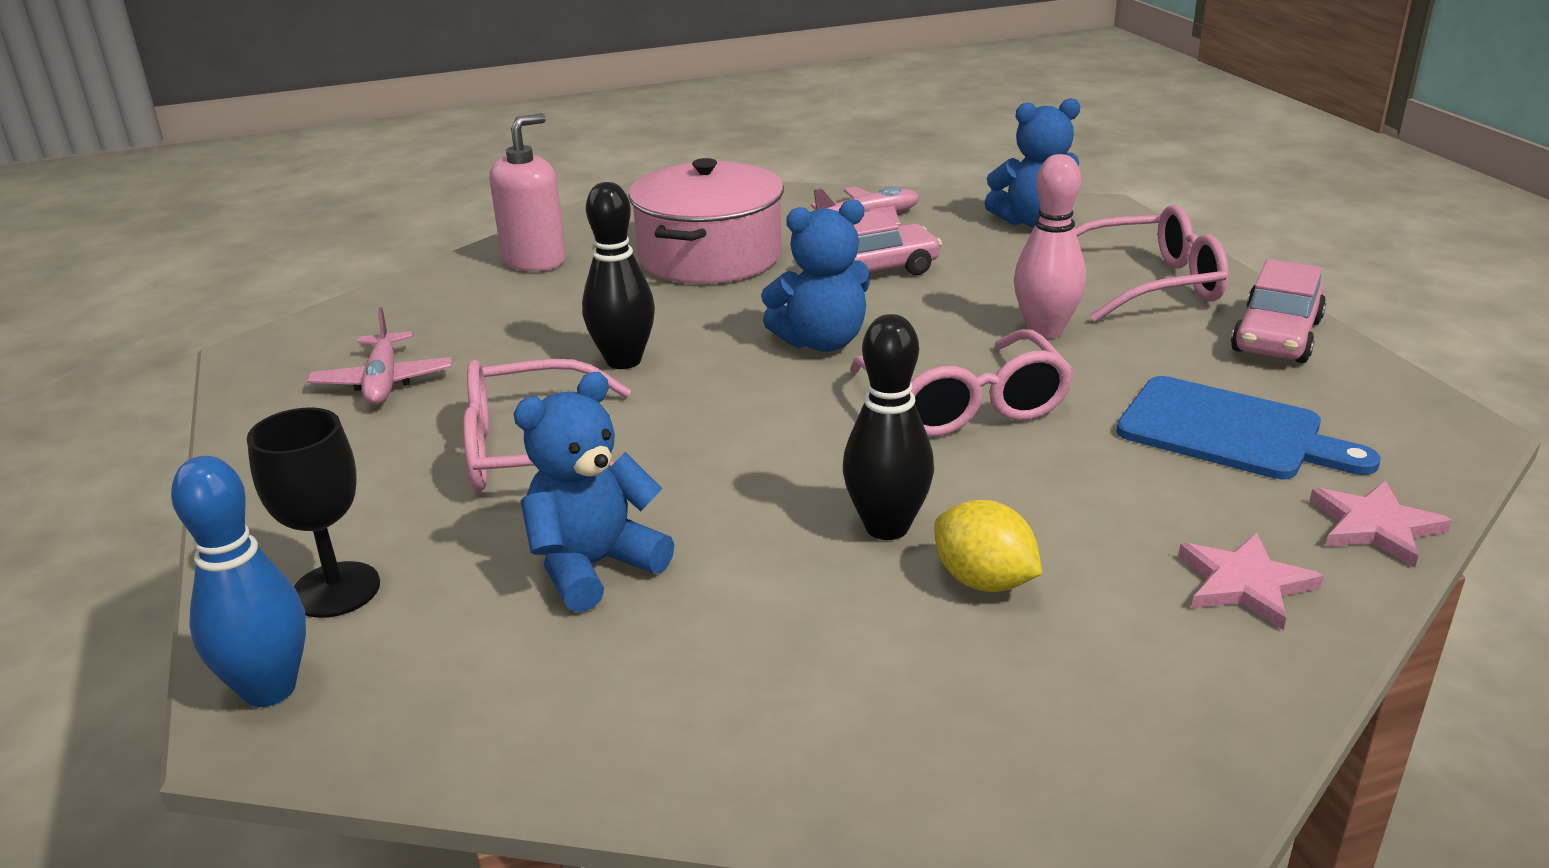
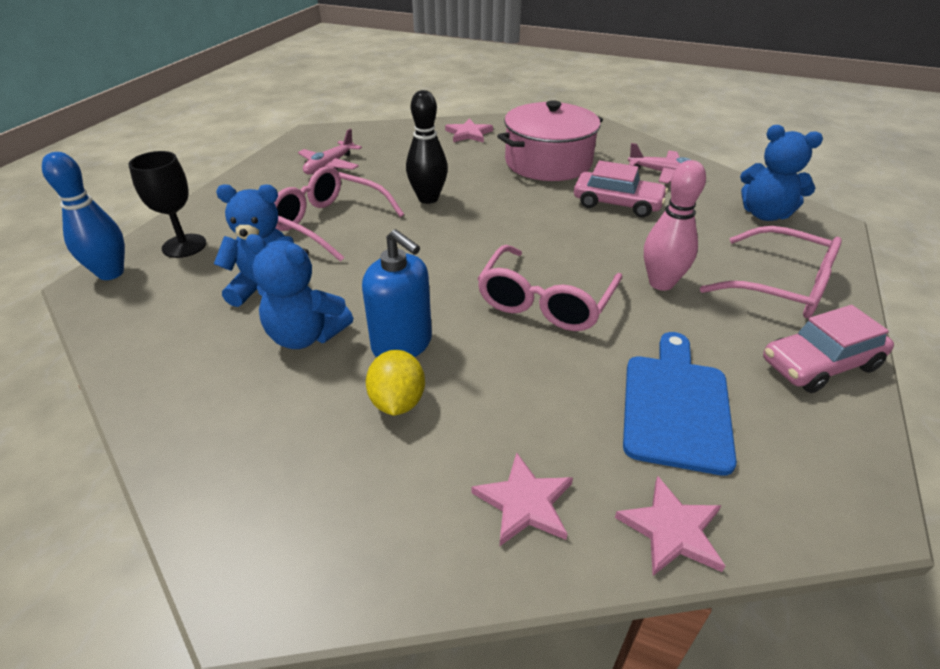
camera: 40 degrees right, 10 degrees up
(534, 260) = (468, 134): pink soap dispenser -> pink star
(821, 342) = (529, 231): blue teddy bear -> blue teddy bear (306, 335)
(887, 527) = (402, 344): black bowling pin -> blue soap dispenser
(1229, 431) = (676, 406): blue cutting board -> blue cutting board turned 150 degrees counterclockwise

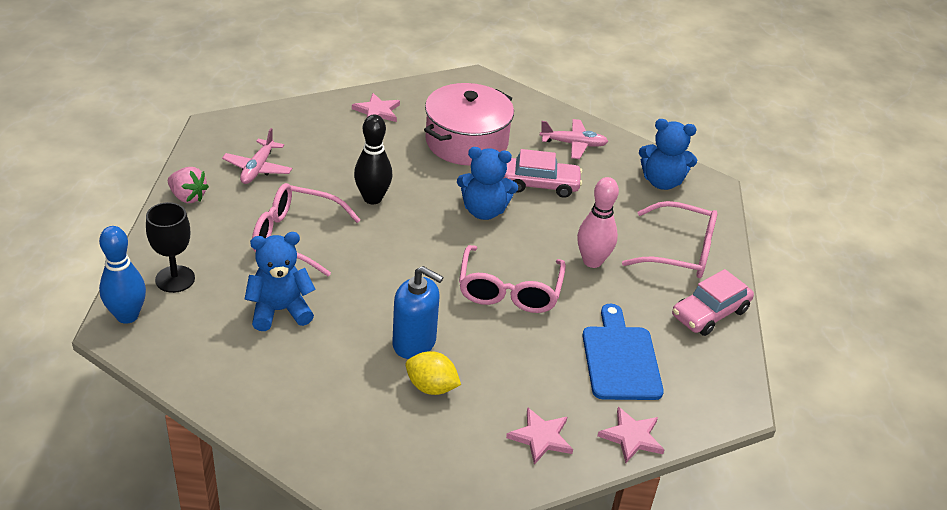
camera: 20 degrees left, 0 degrees up
(249, 181) = (188, 197): none -> pink strawberry
(306, 335) = (336, 347): blue teddy bear -> blue teddy bear (484, 211)
(397, 402) = (431, 387): yellow lemon -> yellow lemon turned 45 degrees counterclockwise

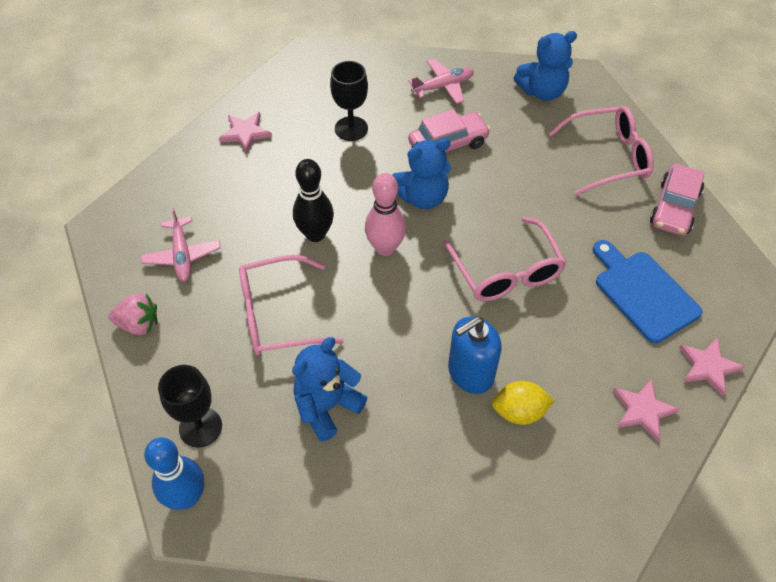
camera: 25 degrees left, 15 degrees up
(414, 343) = (470, 373): blue soap dispenser -> blue soap dispenser turned 150 degrees clockwise
(466, 142) = (351, 128): pink pot -> black goblet
(592, 261) = (549, 204): pink bowling pin -> pink bowling pin (385, 248)

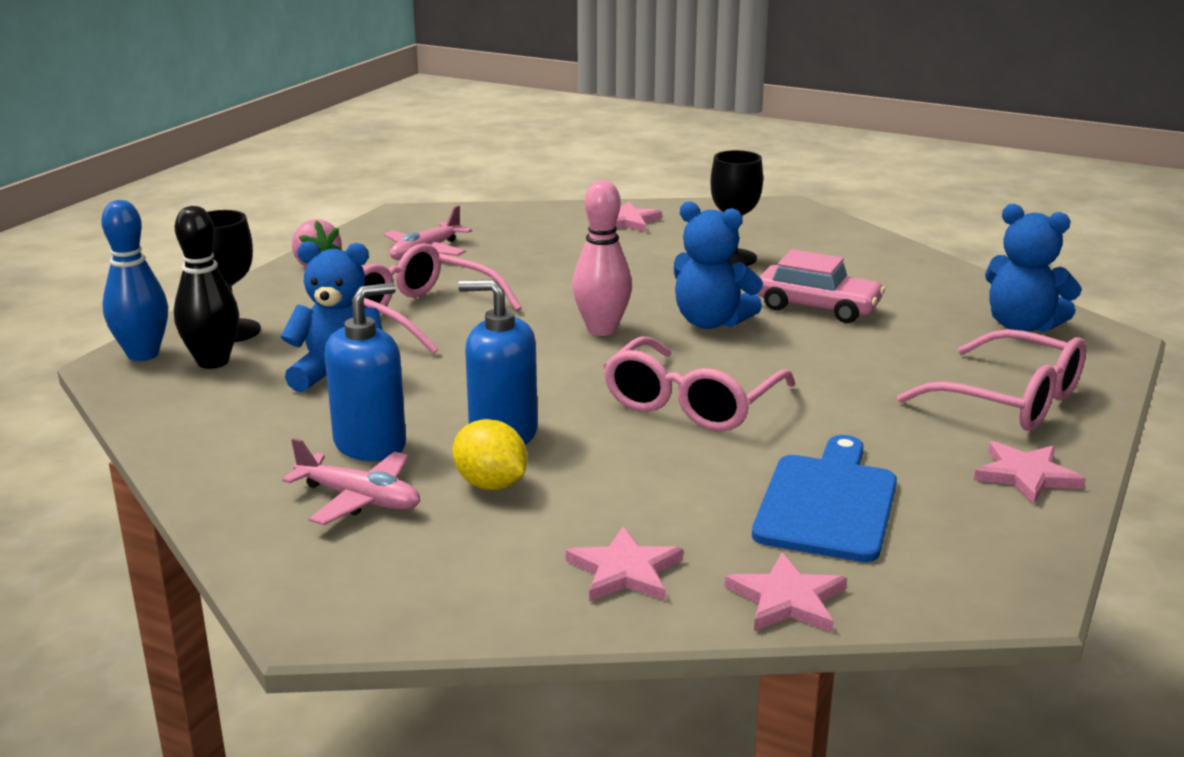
camera: 50 degrees right, 30 degrees down
(315, 234) = (557, 293): black bowling pin -> black bowling pin (213, 362)
(428, 440) = (370, 444): none -> blue soap dispenser
(443, 86) = (897, 276): pink plane -> pink plane (359, 499)
(674, 208) = (1026, 475): pink car -> pink star

